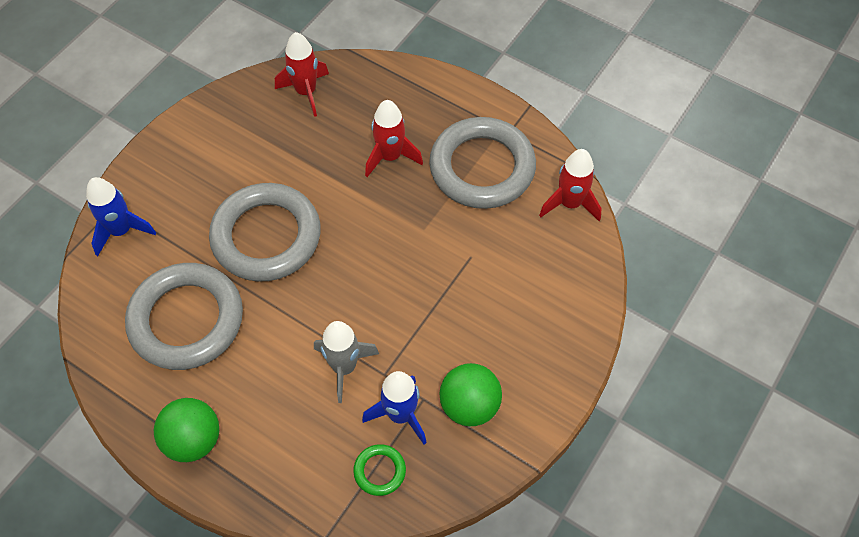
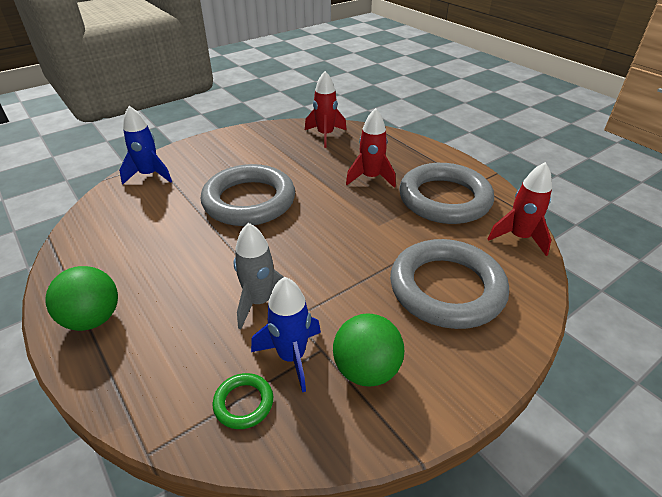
camera: 20 degrees right, 20 degrees down
(186, 320) = (153, 235): grey ring -> grey ring (446, 288)

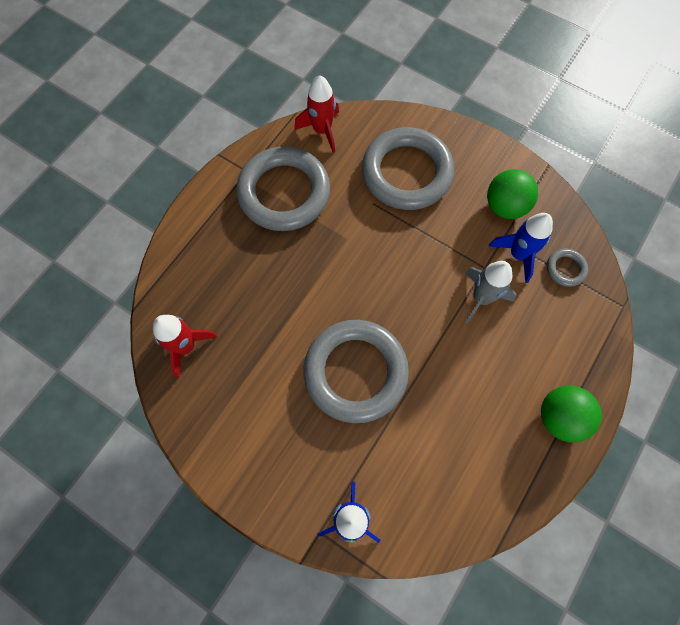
camera: 110 degrees left, 30 degrees up
(243, 403) = (565, 269): green ring -> grey ring
(370, 178) = (269, 266): red rocket -> none

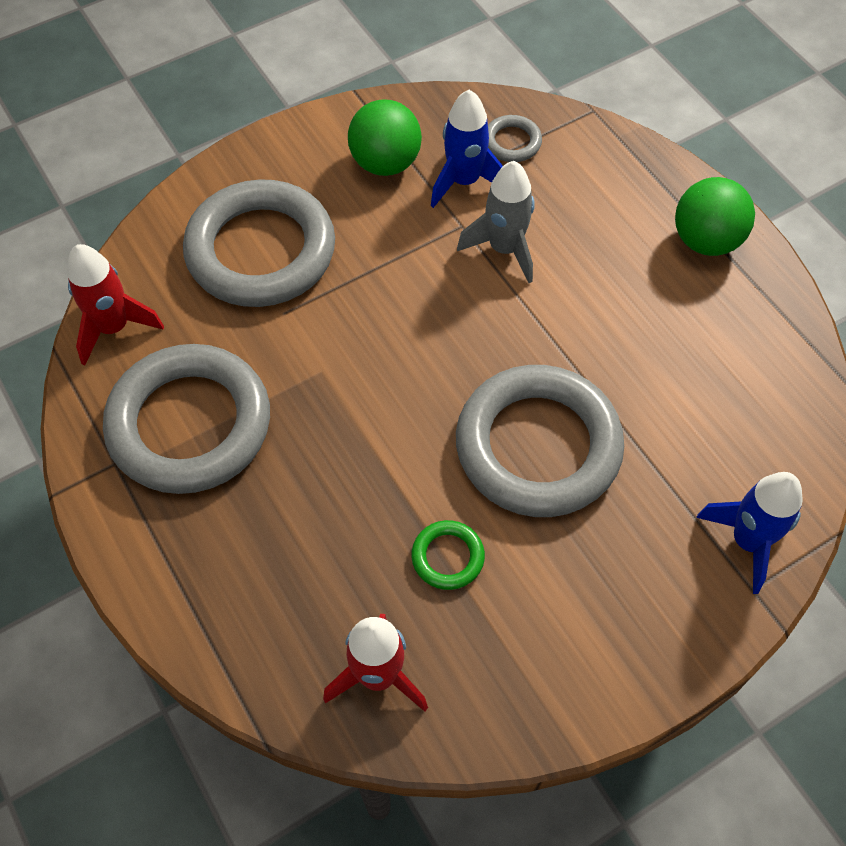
camera: 65 degrees left, 10 degrees down
(265, 352) = (447, 557): none -> green ring

